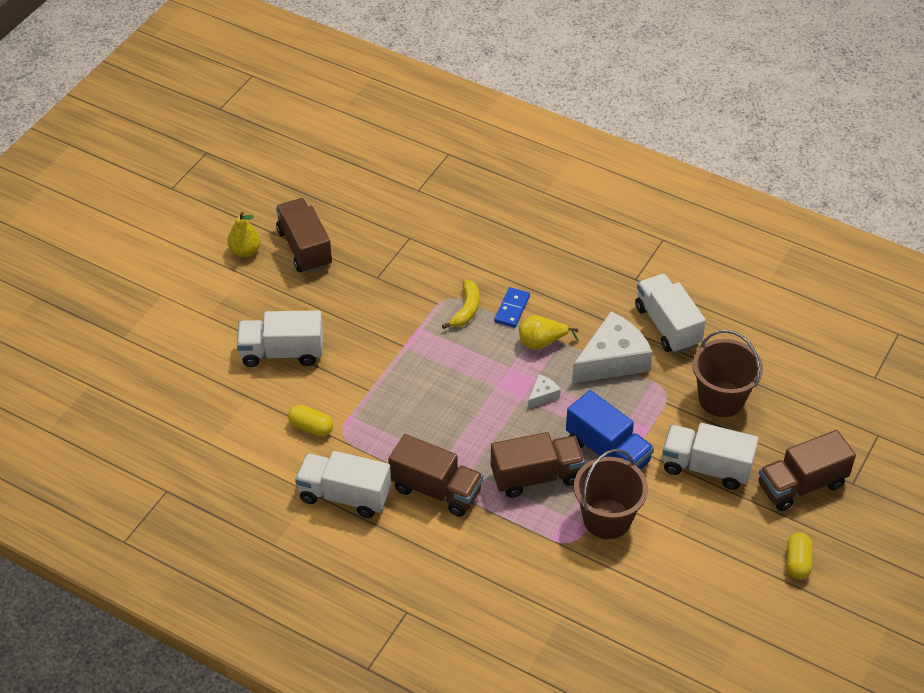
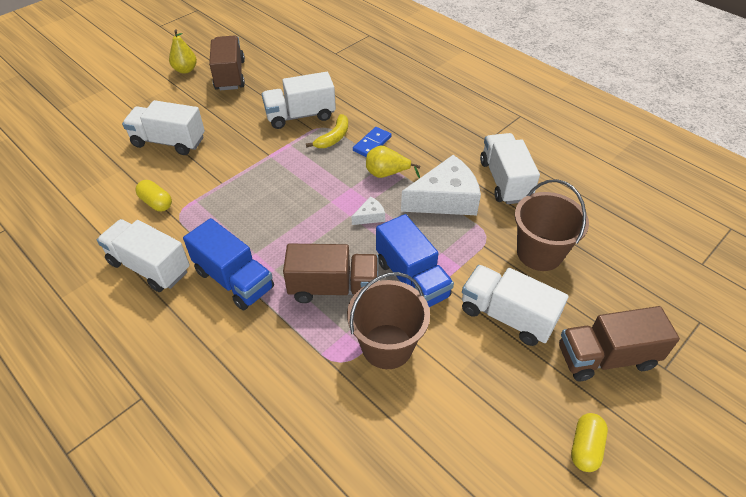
camera: 15 degrees right, 0 degrees up
(416, 288) = (300, 115): none -> white truck
(436, 490) = (234, 280): brown truck -> blue truck

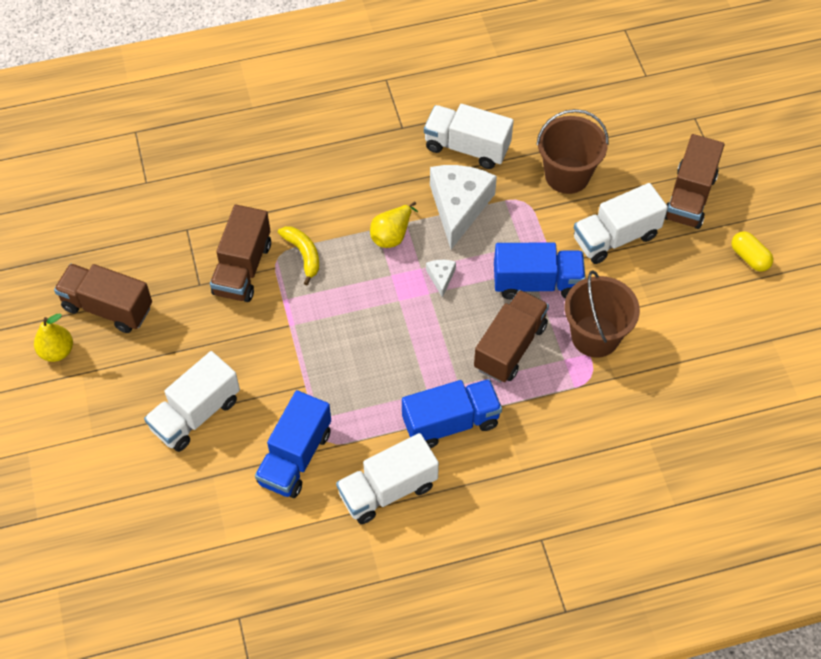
camera: 60 degrees left, 10 degrees up
(156, 203) = (295, 457): yellow capsule -> blue truck
(300, 115) = (242, 268): white truck -> brown truck
(372, 144) = (338, 225): blue domino -> none

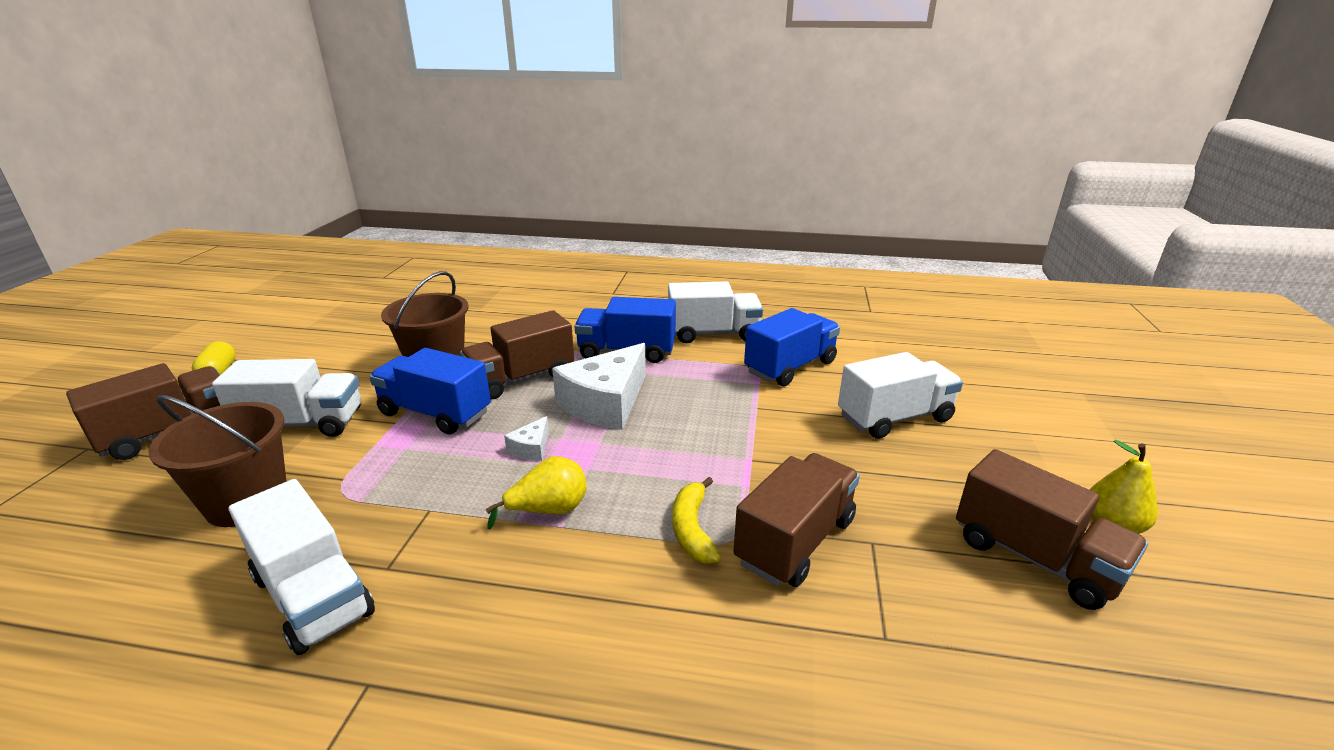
camera: 155 degrees left, 30 degrees down
(459, 207) = (426, 514): white cheese -> white cheese (605, 403)

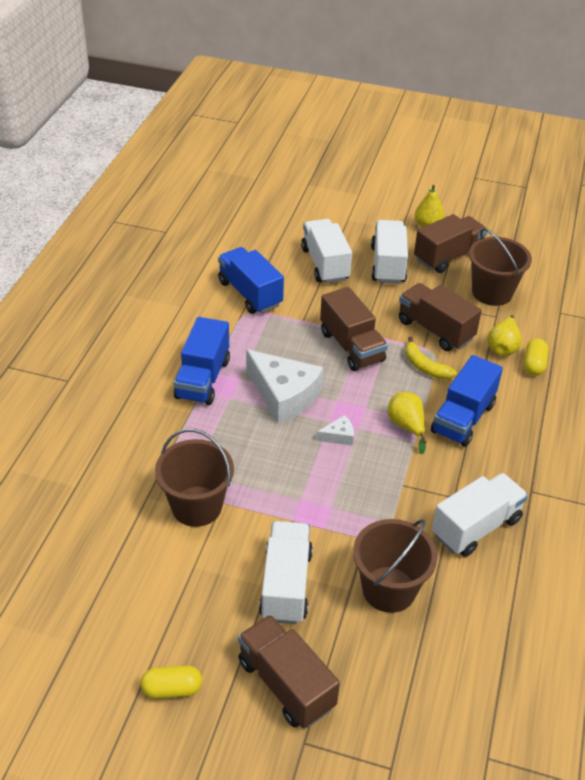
camera: 85 degrees left, 15 degrees up
(435, 413) = (283, 496): blue truck -> blue truck (463, 418)
(521, 379) = (236, 445): brown truck -> brown truck (351, 346)
(531, 448) = (339, 436): white cheese -> white cheese turned 45 degrees counterclockwise
(692, 529) = (425, 367): yellow banana -> yellow banana turned 45 degrees clockwise
(713, 334) = (183, 324): white truck -> white truck (388, 265)
(745, 708) = (534, 365): none -> yellow capsule
(784, 647) = (502, 347): none -> yellow pear
(964, 631) = (492, 292): none -> brown bucket

